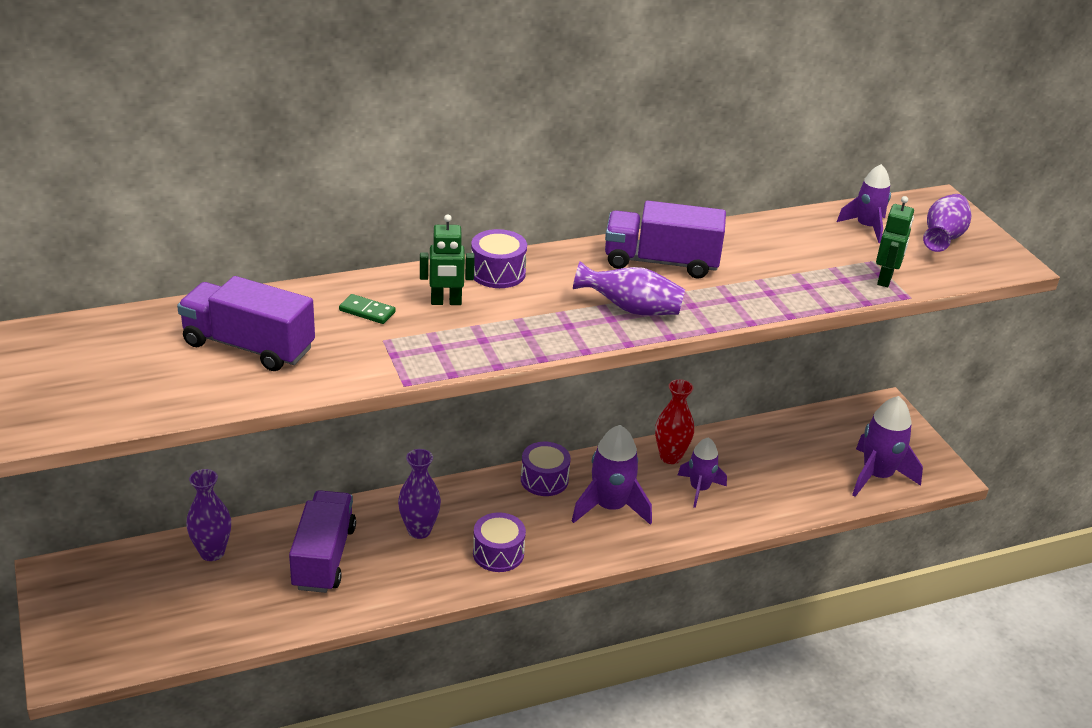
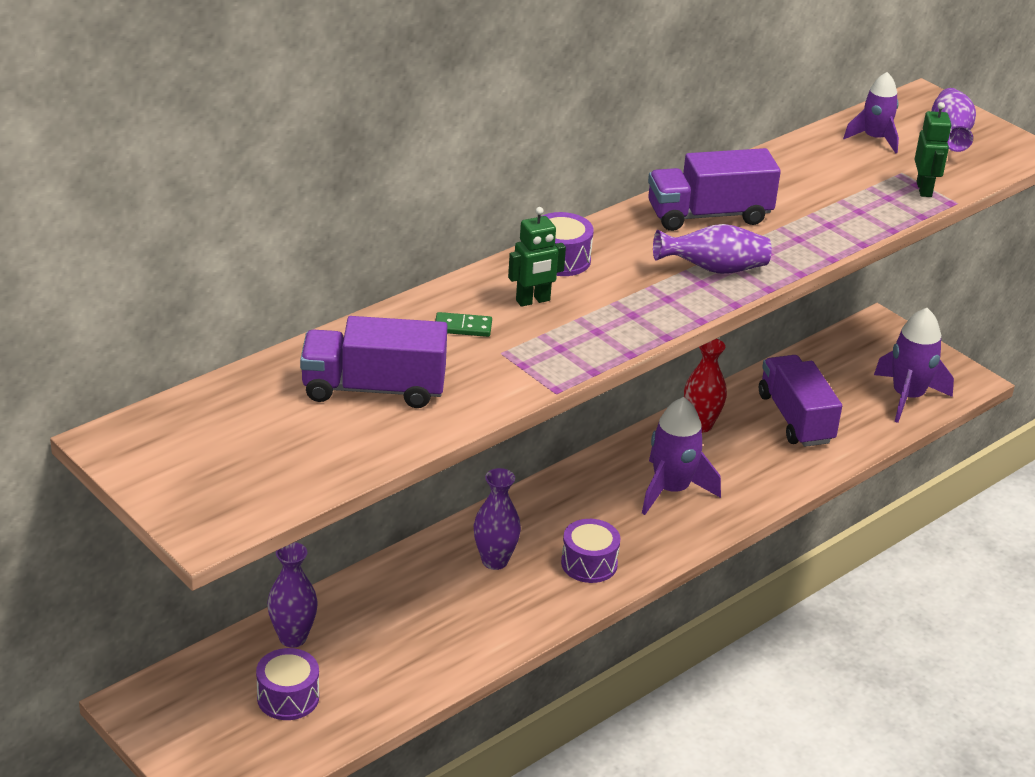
camera: 20 degrees left, 0 degrees up
(324, 557) = (414, 612): purple truck -> purple truck (795, 418)
(544, 480) = (589, 478): purple drum -> purple drum (288, 697)
(699, 489) = (747, 450): purple rocket -> none

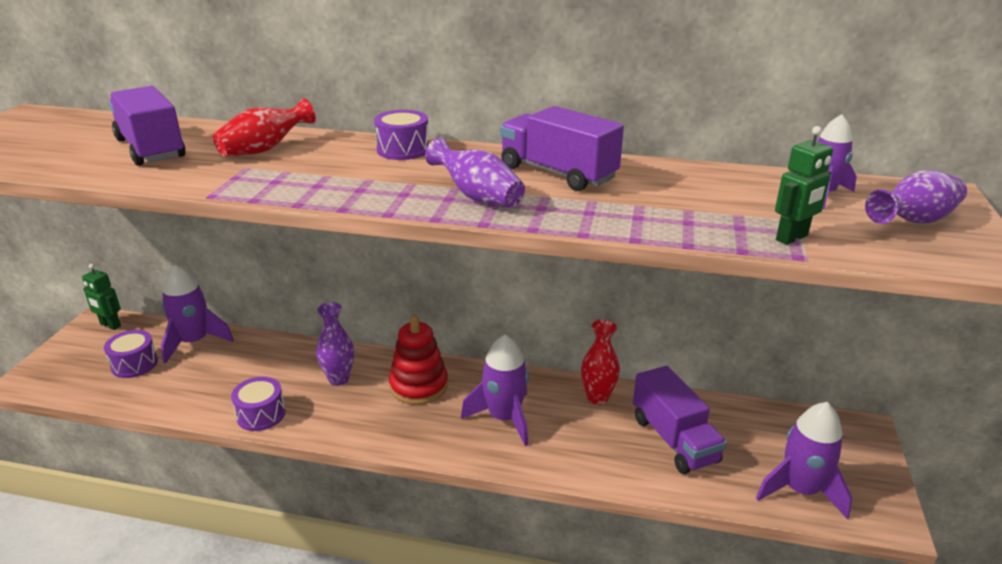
camera: 55 degrees right, 5 degrees down
(293, 638) = (194, 342): purple vase -> purple rocket
(463, 327) = (265, 149): green domino -> red vase
(533, 301) = (331, 157): green robot -> green robot (110, 325)
(566, 516) = (419, 386): none -> red stacking toy
(589, 563) = (376, 418): purple drum -> purple drum (261, 414)
(795, 418) = (674, 440): purple truck -> purple truck turned 120 degrees clockwise

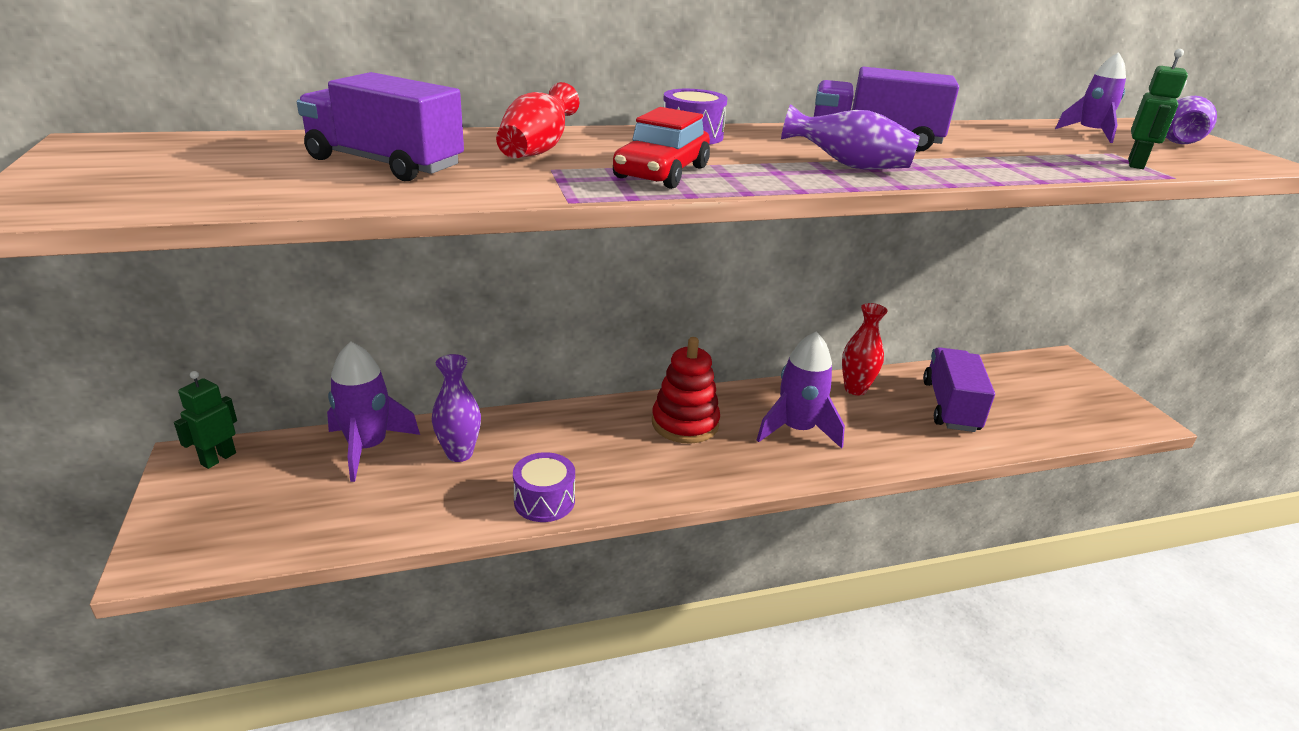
camera: 30 degrees left, 0 degrees up
(110, 325) = (218, 458): green robot -> green robot turned 120 degrees clockwise
(134, 364) = (310, 494): purple drum -> none
(313, 181) = (661, 172): none -> red car
(339, 379) = (593, 439): purple vase -> purple vase (459, 453)
(674, 440) = (950, 406): purple truck -> purple truck turned 120 degrees counterclockwise
(800, 490) = (1074, 417): purple rocket -> none

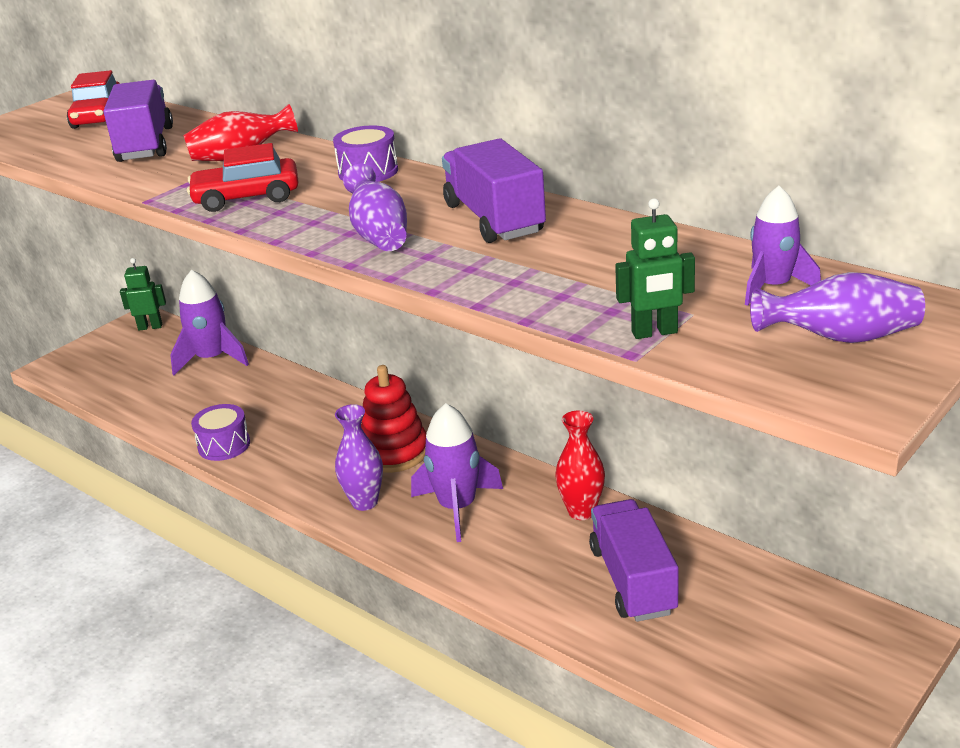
camera: 60 degrees right, 0 degrees up
(209, 155) = (99, 117): none -> red car
(459, 453) = (241, 390): purple vase -> purple vase (364, 502)
(950, 406) = (633, 580): purple truck -> purple truck turned 75 degrees counterclockwise

